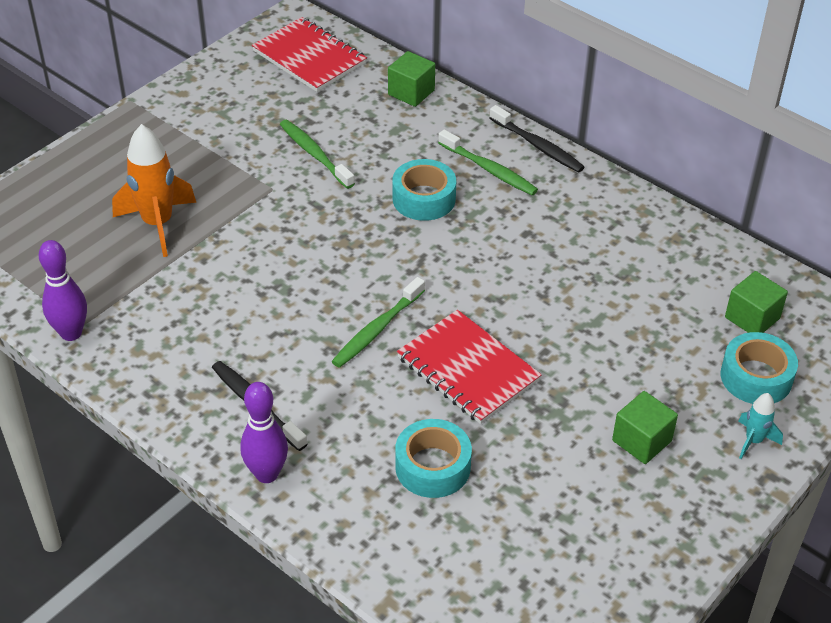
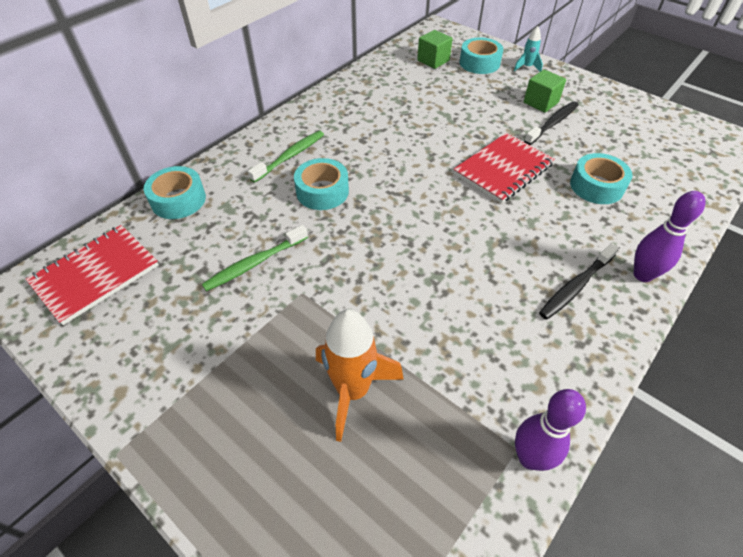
camera: 90 degrees left, 5 degrees up
(377, 329) = (474, 216): green toothbrush -> none
(411, 92) = (178, 200): green cube -> turquoise tape
(538, 146) = (265, 132): black toothbrush -> black toothbrush (552, 123)

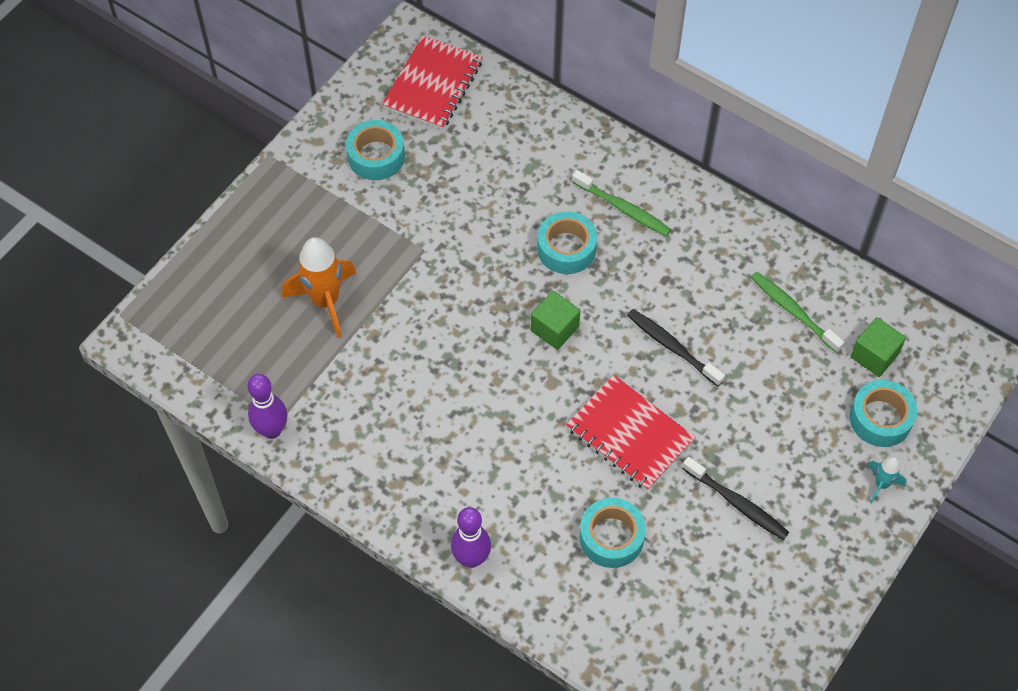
camera: 85 degrees right, 10 degrees up
(96, 275) = (433, 85): red notebook -> red notebook turned 75 degrees clockwise
(178, 200) = (537, 120): turquoise tape -> turquoise tape (376, 156)
(254, 263) = (457, 205): green toothbrush -> green toothbrush (793, 311)
(540, 102) = (786, 493): green cube -> green cube (554, 329)
(575, 286) = (450, 490): black toothbrush -> black toothbrush (672, 347)

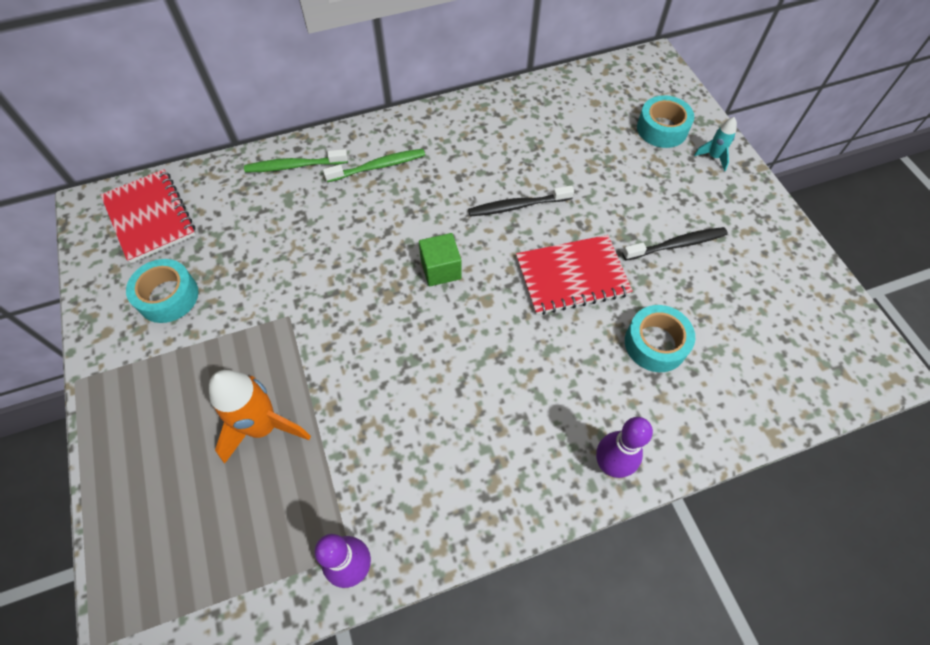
camera: 55 degrees left, 0 degrees up
(566, 248) = (379, 220): turquoise tape -> none
(793, 311) = (544, 125): green toothbrush -> green toothbrush (294, 166)
(874, 355) = (611, 105): green cube -> none

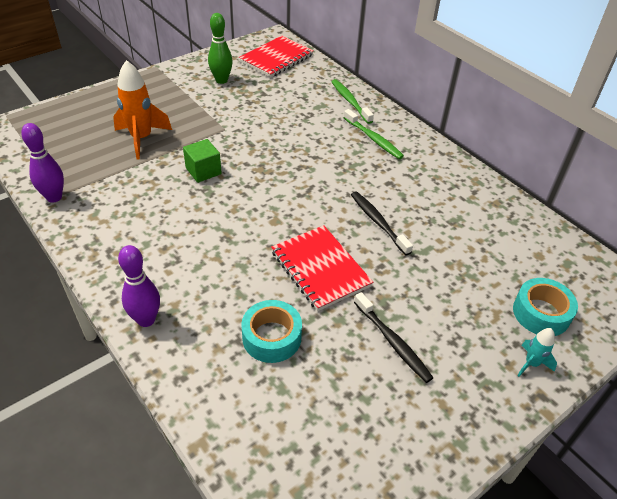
camera: 70 degrees right, 15 degrees down
(168, 296) = (221, 80): turquoise tape -> green bowling pin
(441, 269) = (293, 190): green cube -> green cube (203, 171)

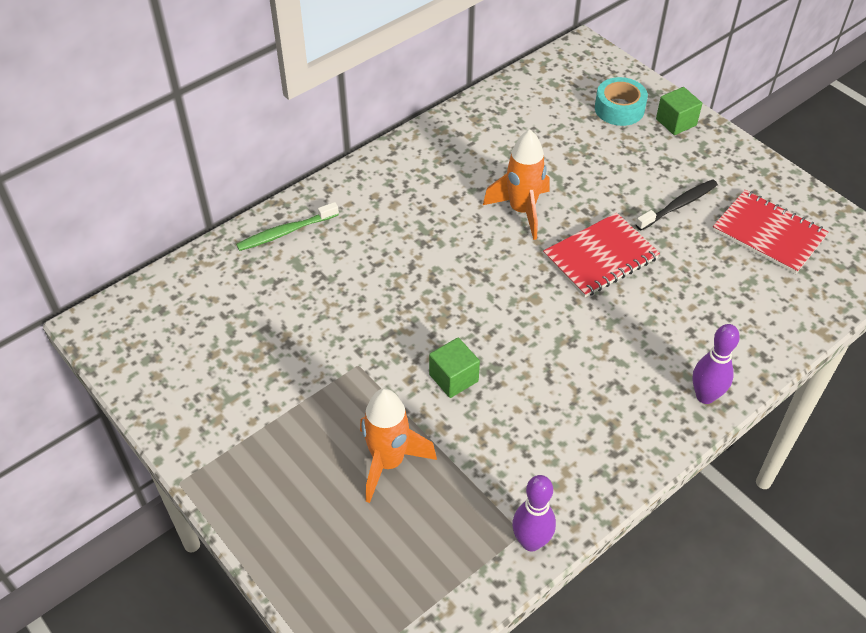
camera: 90 degrees left, 5 degrees up
(221, 80) = (228, 383): green bowling pin -> none
(272, 337) = (698, 291): turquoise tape -> none
(276, 58) = (164, 318): red notebook -> red notebook (768, 234)
(373, 139) = (370, 210): green toothbrush -> none
(378, 222) = (522, 211): black toothbrush -> orange rocket
(531, 364) = (676, 122): turquoise rocket -> green cube

